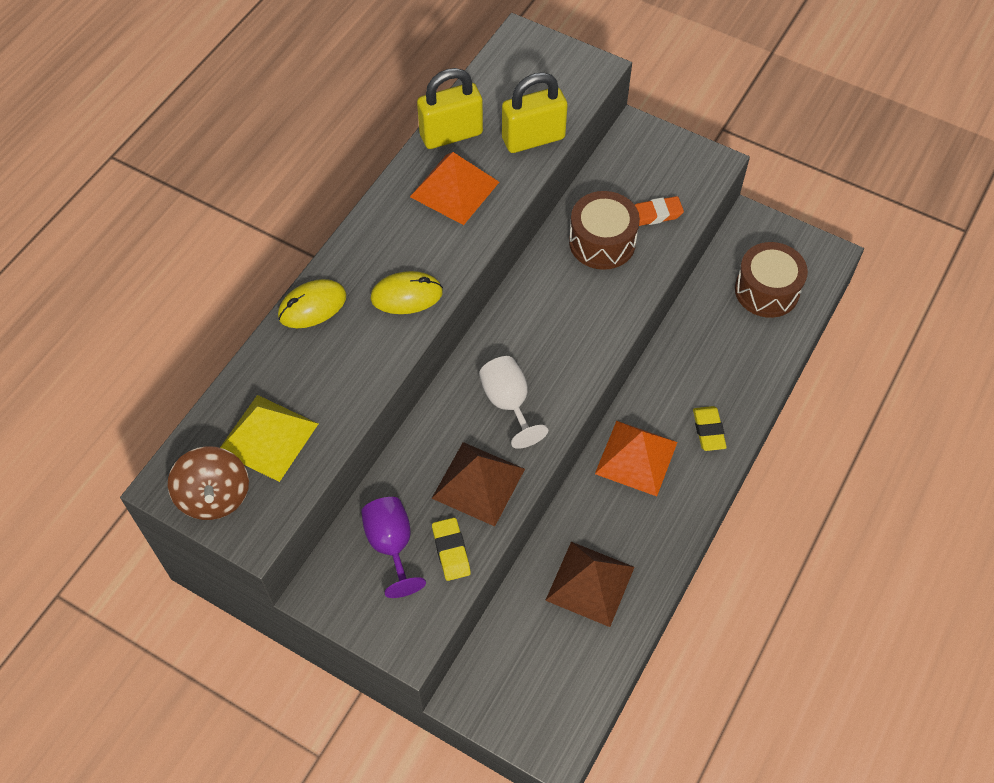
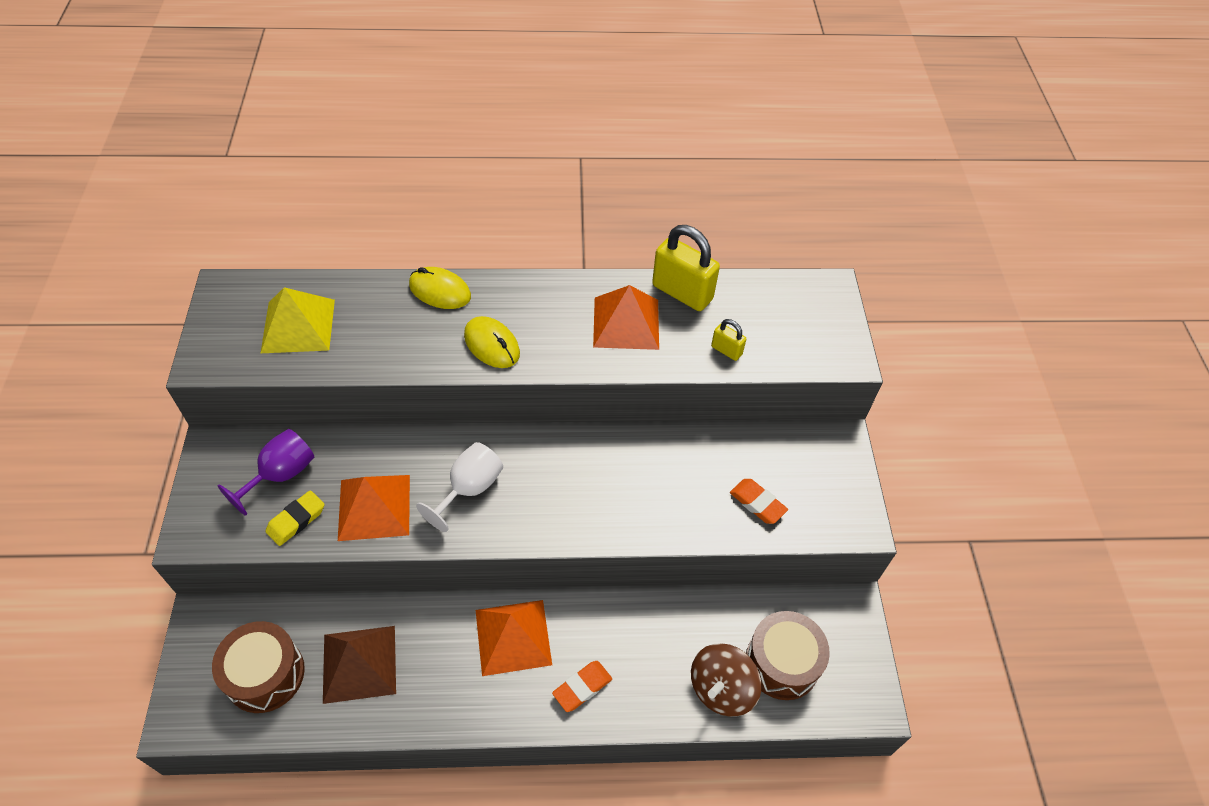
camera: 55 degrees right, 5 degrees down
(214, 496) = (226, 321): brown spinning top -> brown spinning top (721, 689)
(478, 483) = (374, 507): brown pyramid -> orange pyramid
(533, 138) = (726, 350): yellow padlock -> yellow padlock, size x0.49
(602, 242) = (692, 475): brown drum -> brown drum (265, 674)
(708, 430) = (582, 687): yellow eraser -> orange eraser

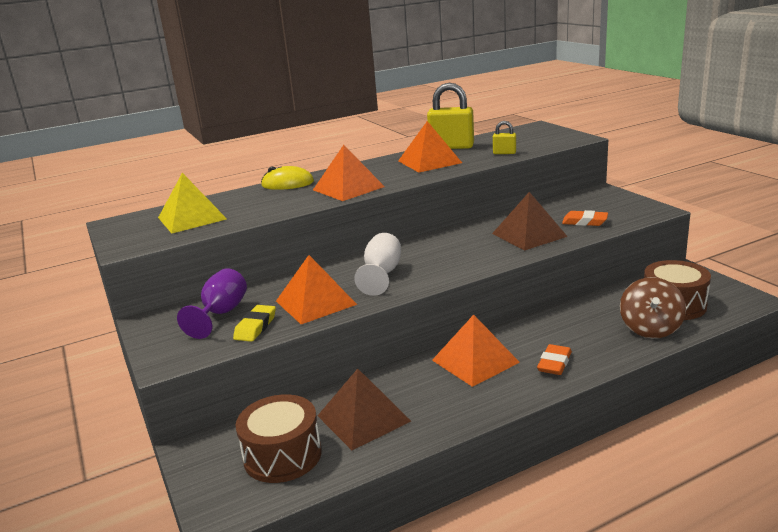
camera: 20 degrees left, 30 degrees down
(492, 345) = (348, 188): yellow mouse -> orange pyramid
(675, 496) = (529, 235): none -> brown pyramid

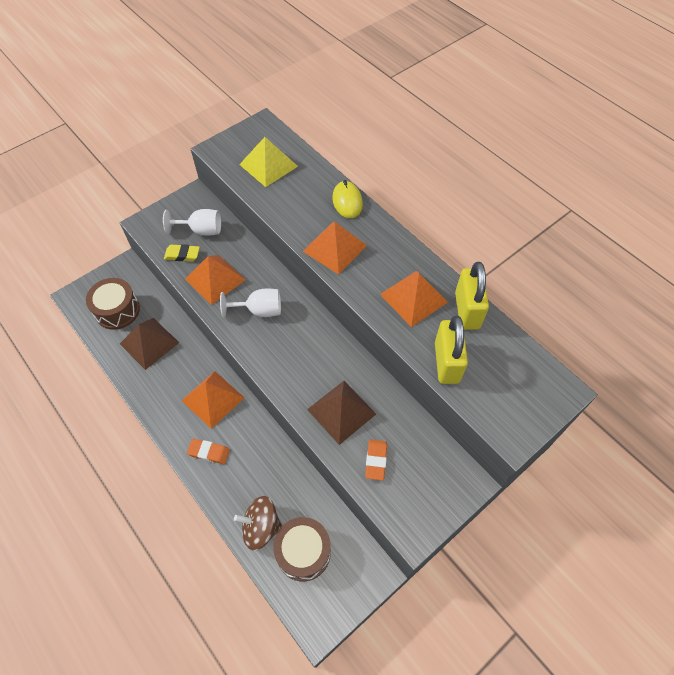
camera: 75 degrees right, 35 degrees up
(221, 314) = (201, 230): purple goblet -> white goblet
(504, 153) = (446, 362): yellow padlock -> yellow padlock, size x2.04

